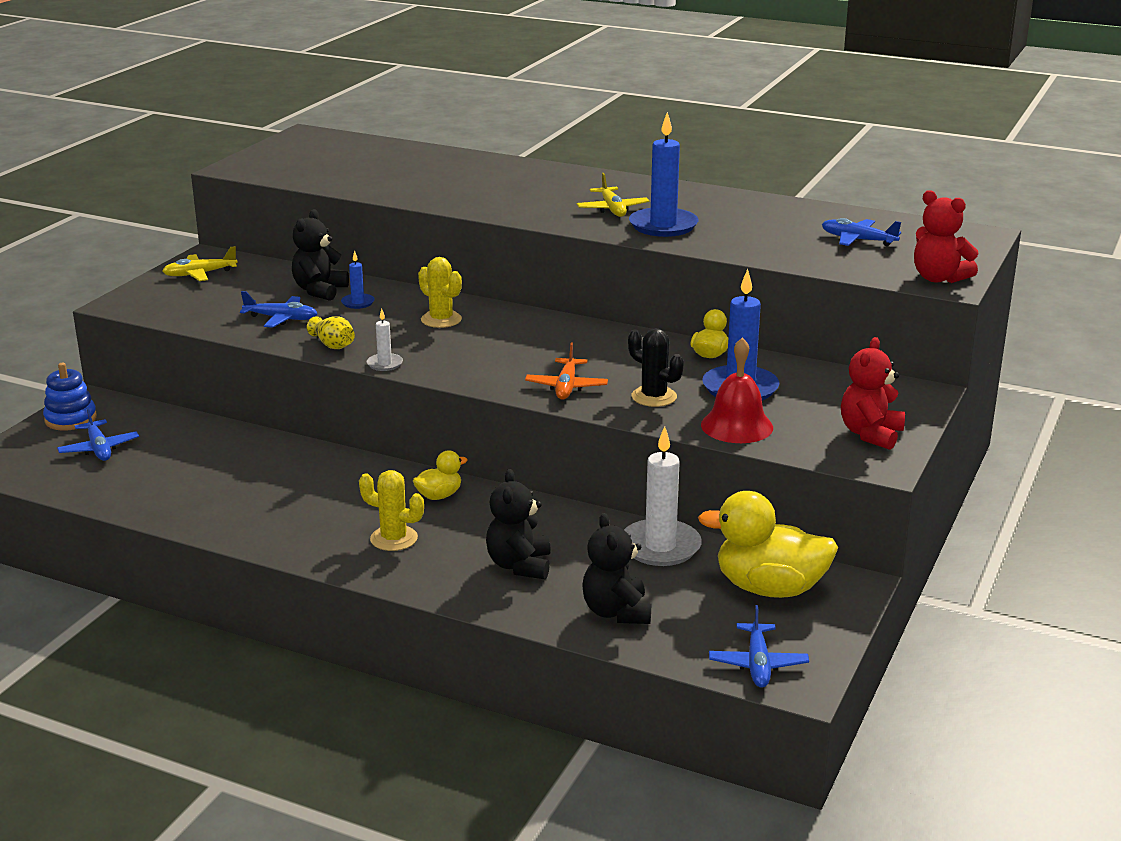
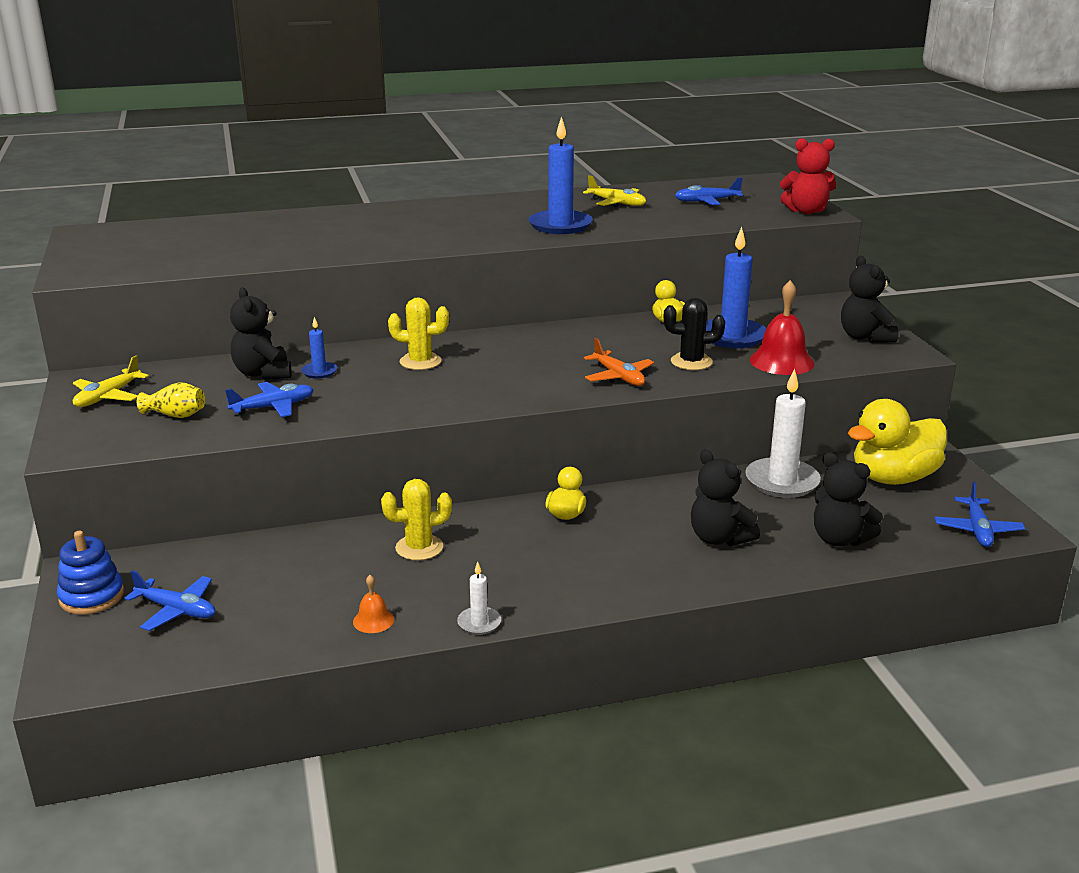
camera: 40 degrees left, 0 degrees up
(191, 508) = (373, 620): none -> orange bell
(333, 345) = (367, 412): yellow vase -> yellow vase (176, 415)
(385, 364) = (444, 411): white candle -> white candle (479, 623)
(394, 539) = (593, 563): yellow cactus -> yellow cactus (419, 548)
(612, 209) = (497, 224): yellow plane -> yellow plane (617, 203)
(758, 664) = (977, 530): blue plane -> blue plane turned 45 degrees clockwise
(870, 434) = (865, 337): red teddy bear -> black teddy bear

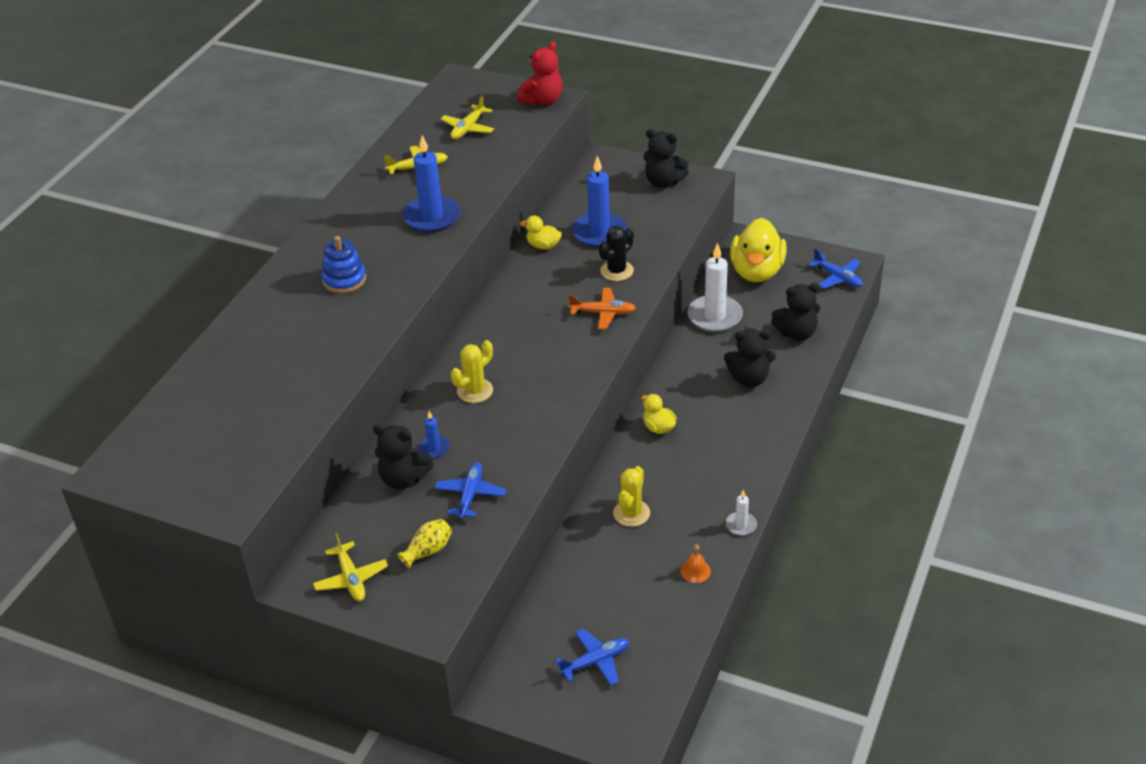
camera: 50 degrees left, 15 degrees up
(92, 596) = (535, 701): blue stacking toy -> blue stacking toy (344, 280)
(706, 201) = (468, 128): blue plane -> yellow plane
(781, 361) = (658, 234): red bell -> none

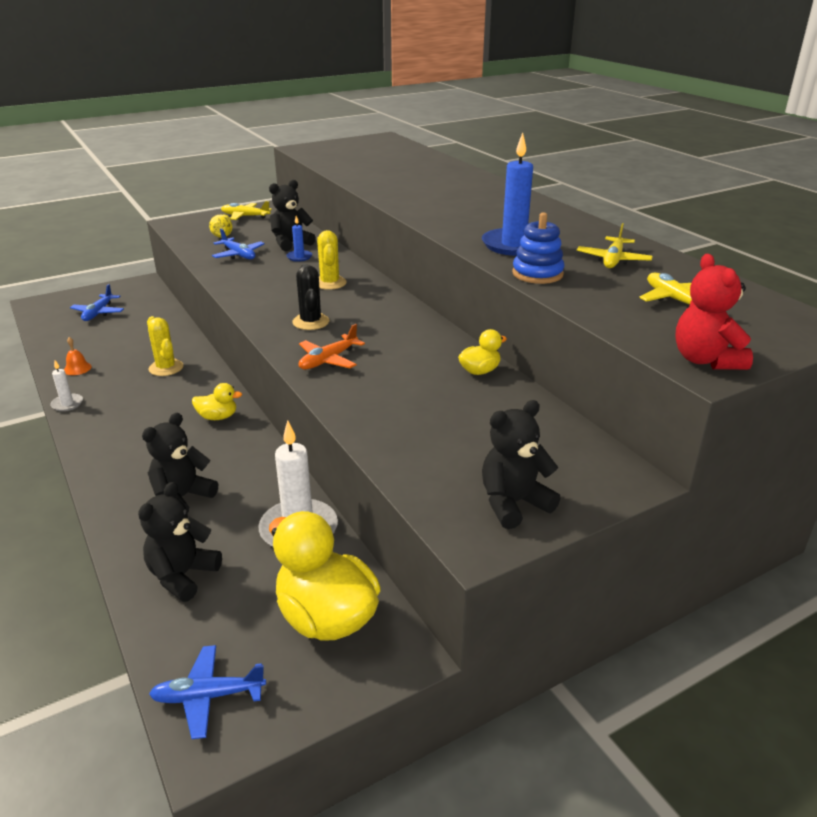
camera: 125 degrees right, 10 degrees down
(344, 280) = (470, 203): blue stacking toy -> blue stacking toy (537, 274)
(599, 232) = (460, 410): blue candle -> none
(617, 271) = (378, 392): black cactus -> black cactus (311, 322)

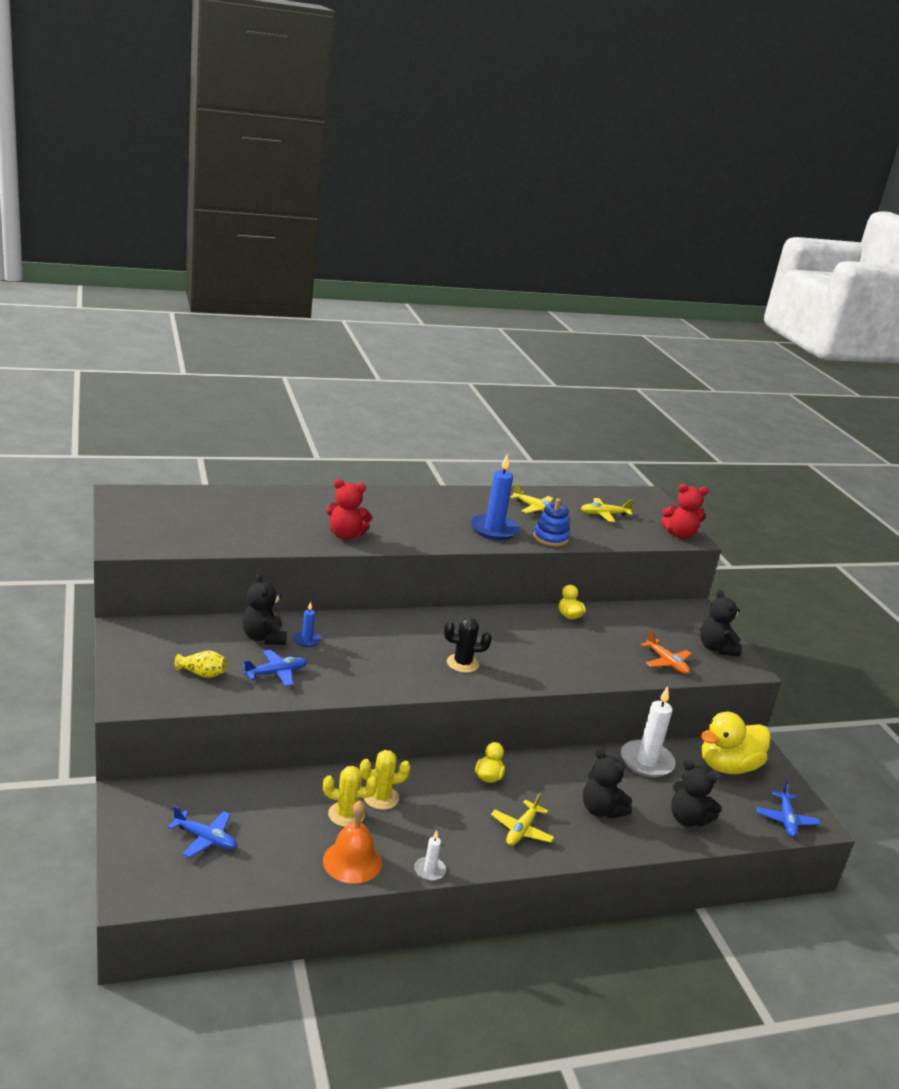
camera: 80 degrees left, 5 degrees down
(77, 368) = (352, 861): orange bell -> orange bell, size x1.96
(245, 216) = (146, 649): yellow plane -> yellow plane (521, 830)
(328, 360) = (534, 669): orange plane -> orange plane (667, 662)
(330, 283) = (383, 638): yellow cactus -> yellow cactus (346, 814)
(405, 195) = (345, 535): none -> red teddy bear

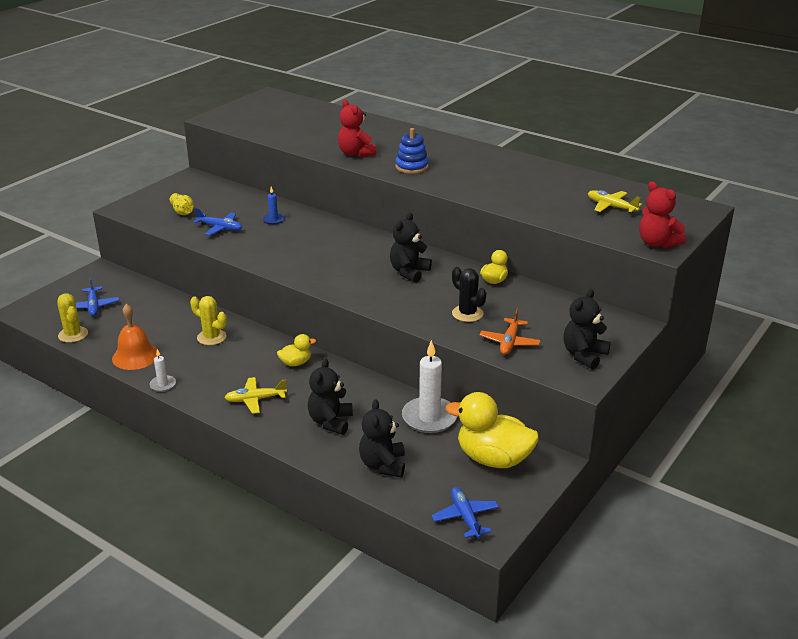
camera: 55 degrees right, 5 degrees up
(263, 637) = (252, 209): black teddy bear -> black teddy bear (409, 272)
(346, 814) = (177, 334): yellow cactus -> yellow cactus (73, 335)
(462, 663) = (343, 272): black cactus -> black cactus (467, 314)
(494, 529) = (478, 184): blue candle -> none
(535, 509) = (552, 184): yellow plane -> none
(550, 538) = (515, 204): blue stacking toy -> blue stacking toy (412, 167)
(786, 820) = (465, 517): blue plane -> blue plane turned 105 degrees clockwise

